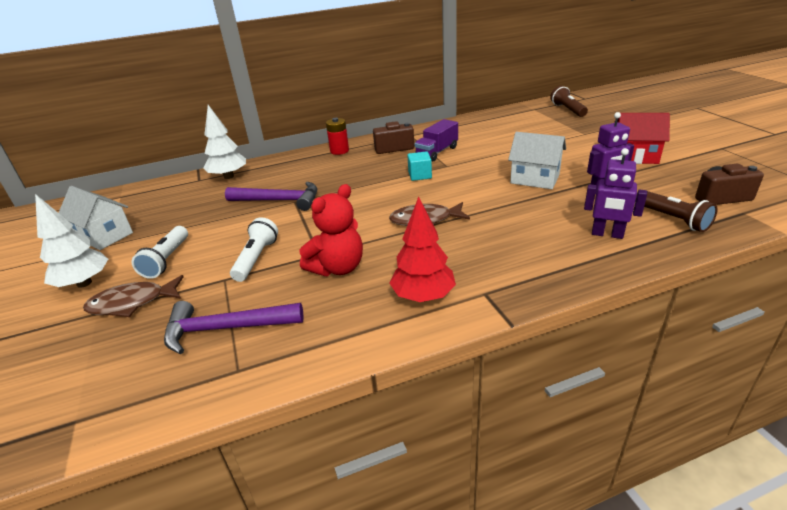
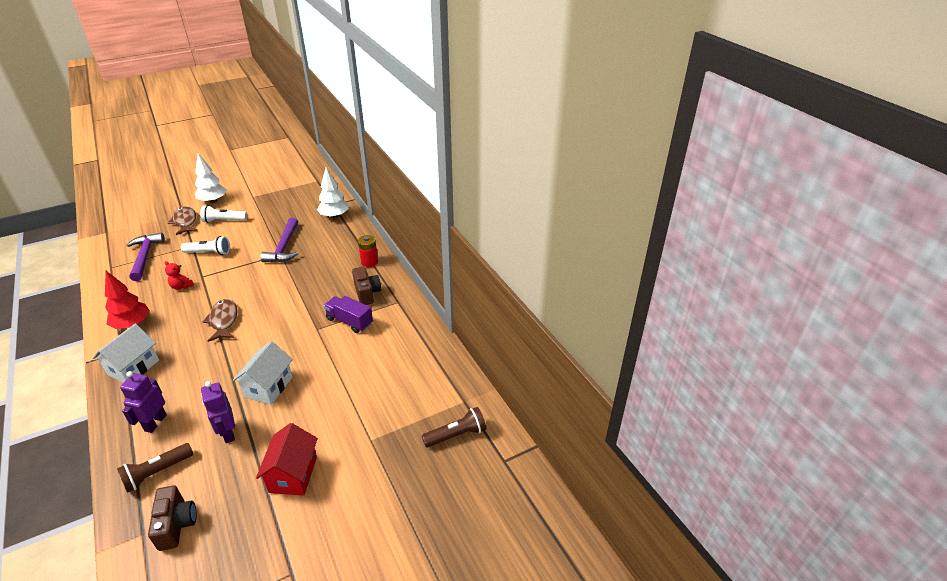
camera: 80 degrees right, 5 degrees up
(105, 235) = (264, 191): white house -> white house (133, 367)
(337, 268) = (181, 286): red teddy bear -> red teddy bear, size x0.56
(420, 175) = (302, 313): turquoise cube -> none

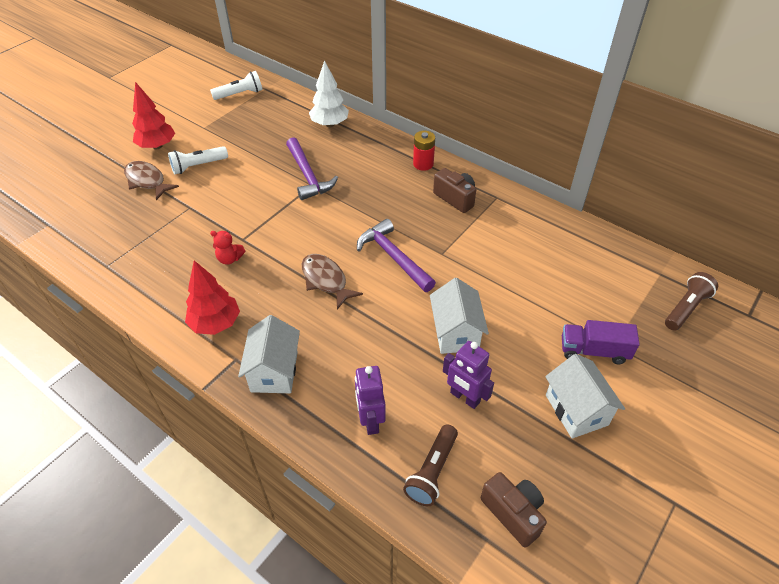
camera: 25 degrees left, 10 degrees up
(145, 257) = (140, 239): purple hammer -> purple hammer (393, 257)
(209, 253) = (221, 209): white flashlight -> white flashlight (240, 94)
(213, 201) = (157, 146): white tree -> red tree
(293, 474) = (576, 410): red house -> white house
(349, 321) = (468, 234): purple truck -> purple truck (593, 351)

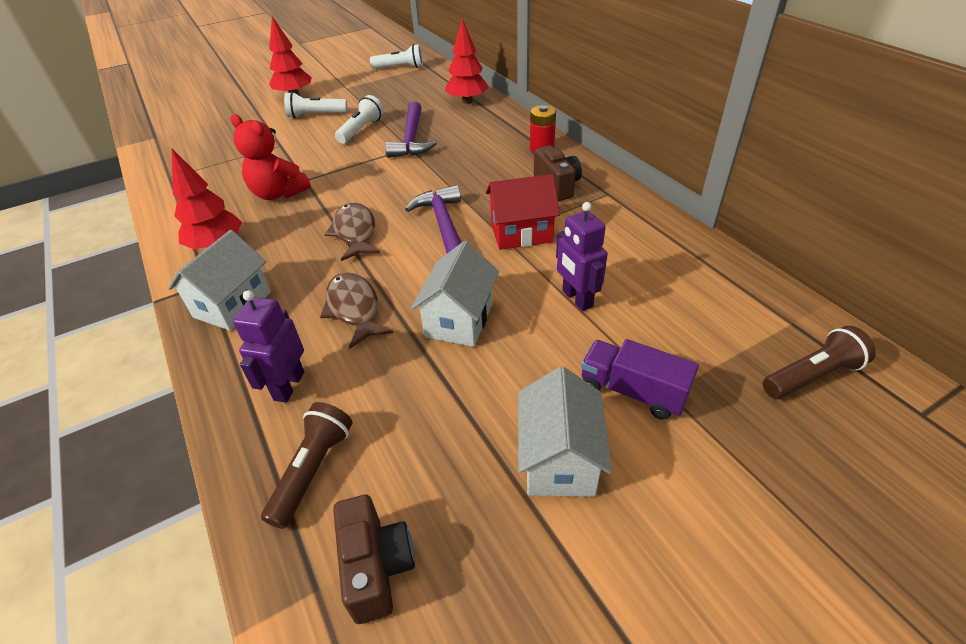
camera: 25 degrees right, 5 degrees down
(147, 181) = (262, 119): brown fish -> brown fish (354, 309)
(230, 259) = (278, 193): red teddy bear -> red teddy bear, size x1.79
(255, 174) = (361, 130): none -> white flashlight
(330, 124) = (467, 101): white tree -> red tree
(432, 471) = (313, 470): brown flashlight -> brown flashlight turned 150 degrees clockwise
(455, 248) = (521, 233): none -> red house
(464, 397) = (418, 395): purple robot -> purple robot (577, 299)

